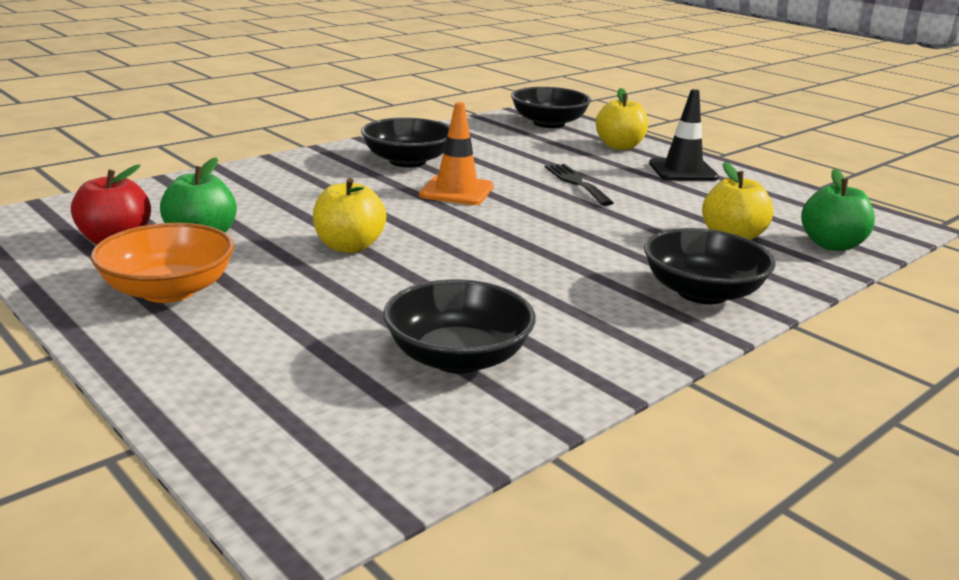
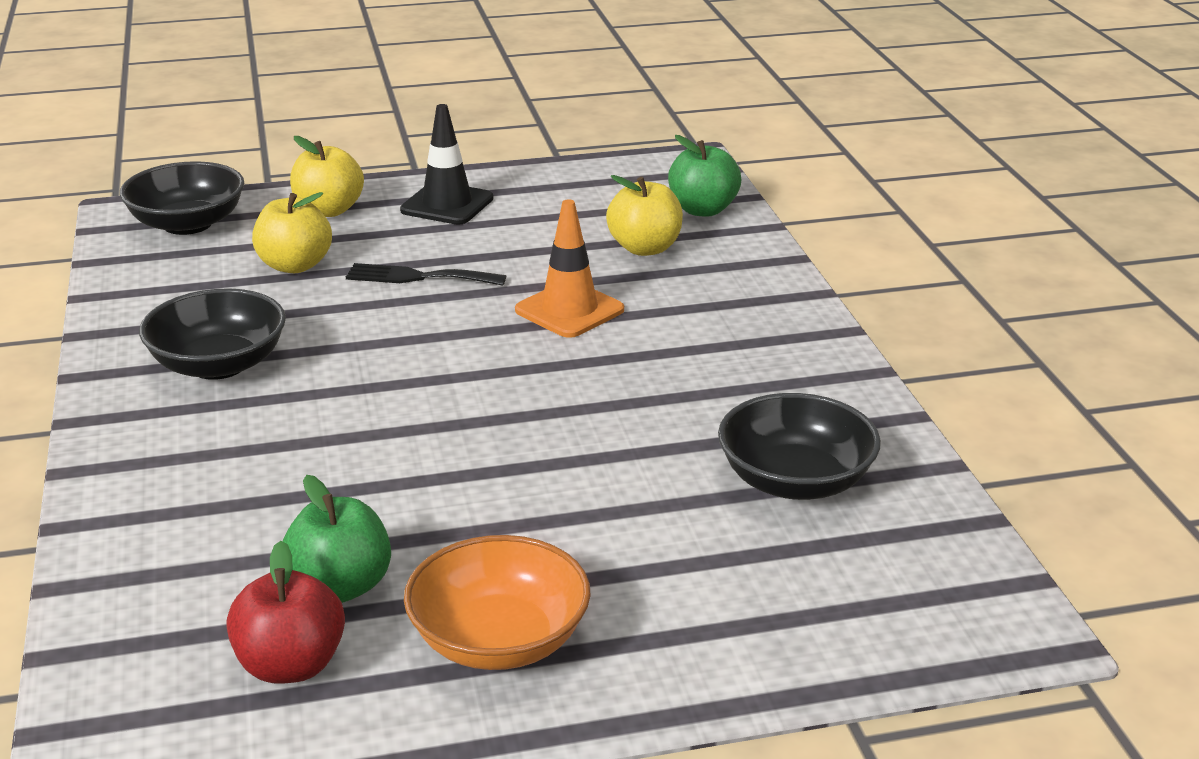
camera: 60 degrees left, 5 degrees up
(349, 246) = (474, 480): yellow apple -> yellow apple (295, 265)
(456, 191) = (366, 360): orange traffic cone -> orange traffic cone (569, 310)
(702, 292) = (752, 311): black bowl -> none

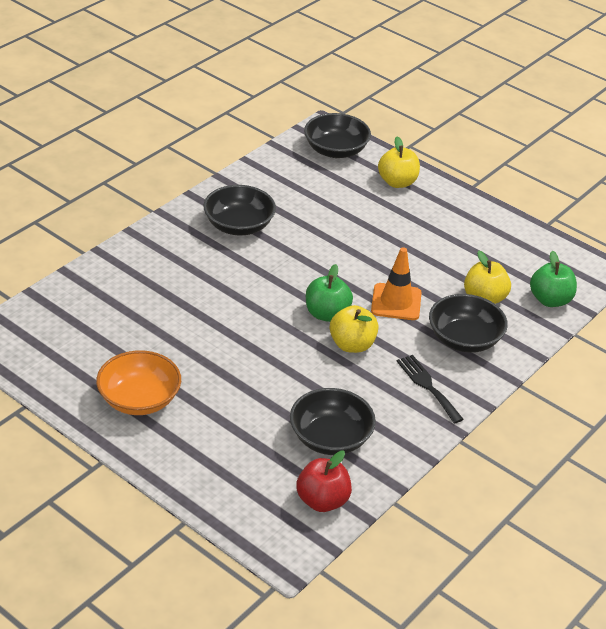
camera: 50 degrees right, 10 degrees up
(291, 665) = (77, 353): red apple -> red apple (322, 501)
(295, 265) = (338, 200): yellow apple -> yellow apple (352, 345)
(340, 587) = (131, 341): green apple -> green apple (327, 314)
(418, 277) = (371, 241): black fork -> black fork (427, 386)
(447, 204) = (448, 214): black traffic cone -> none
(706, 293) = (464, 339): none -> black bowl

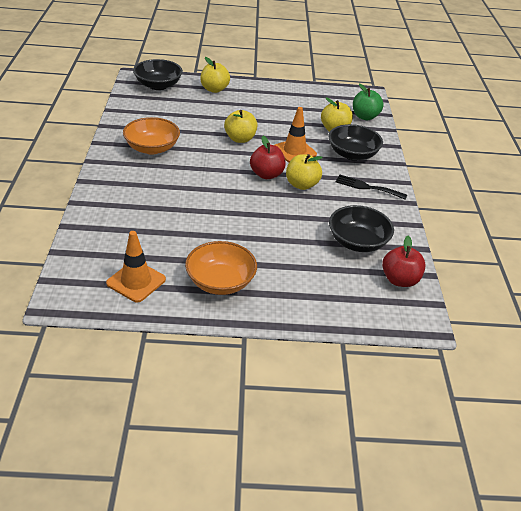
camera: 40 degrees left, 0 degrees up
(66, 357) = (136, 281): none -> orange traffic cone
(239, 225) = (152, 148): black bowl -> orange bowl
(327, 314) = (266, 174): green apple -> red apple
(350, 258) = (240, 139): none -> yellow apple

